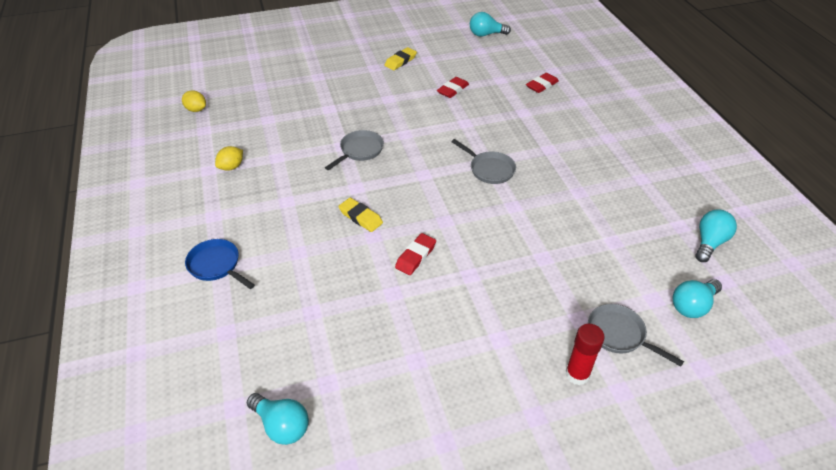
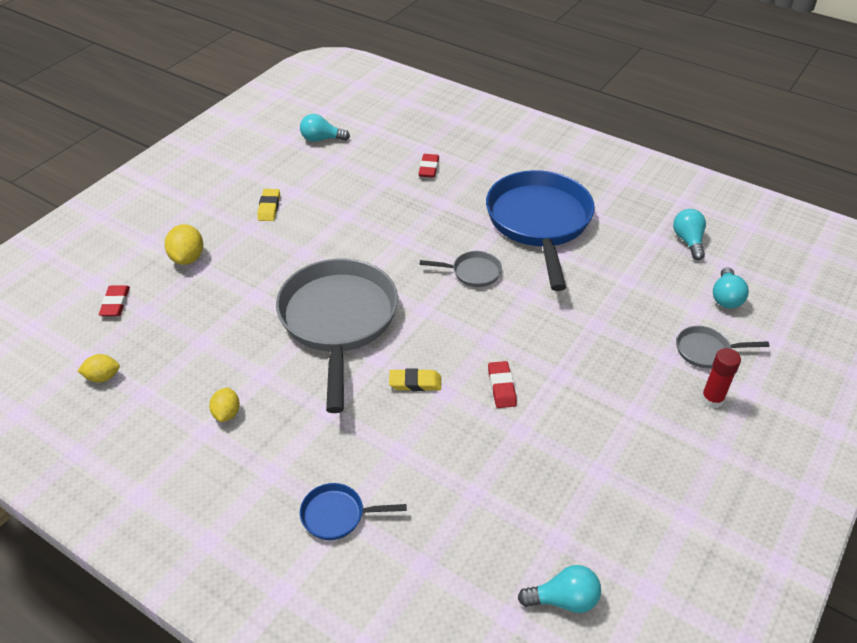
camera: 40 degrees left, 0 degrees up
(317, 68) = (187, 258): none -> yellow lemon
(359, 151) = (338, 321): grey pan -> grey pan, size x2.36
(452, 90) = (355, 212): red eraser -> red eraser (115, 303)
(486, 34) = (321, 139): turquoise light bulb -> turquoise light bulb turned 45 degrees clockwise
(585, 162) = (539, 222): none -> blue pan

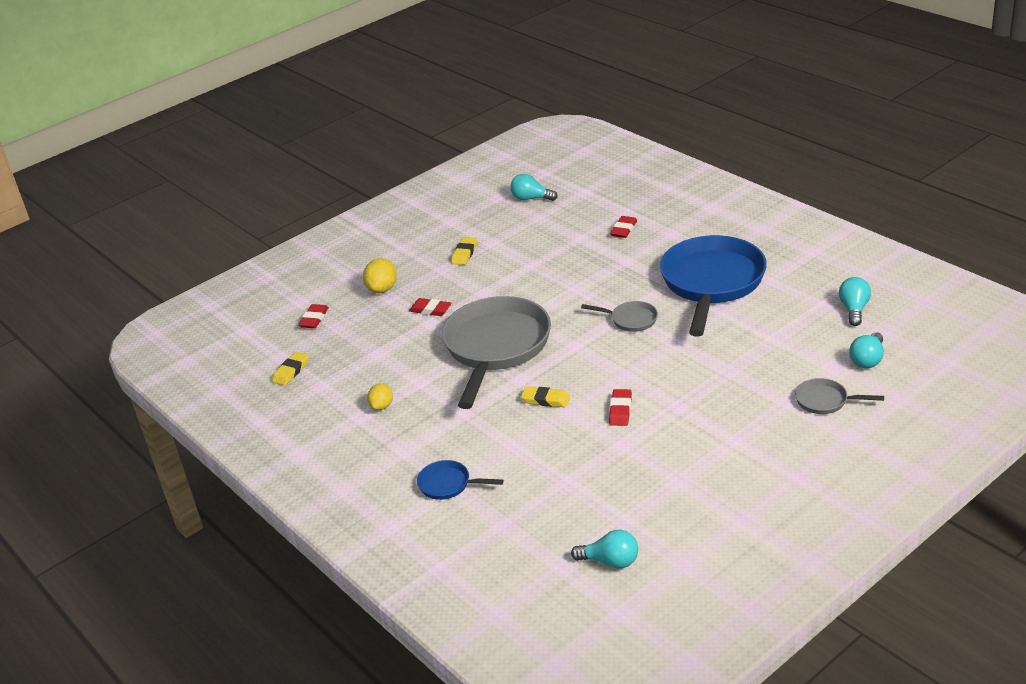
camera: 20 degrees right, 10 degrees down
(103, 377) = (291, 371): yellow lemon -> yellow eraser
(250, 280) = (430, 310): none -> red eraser
(712, 399) = (811, 438): red glue stick -> none

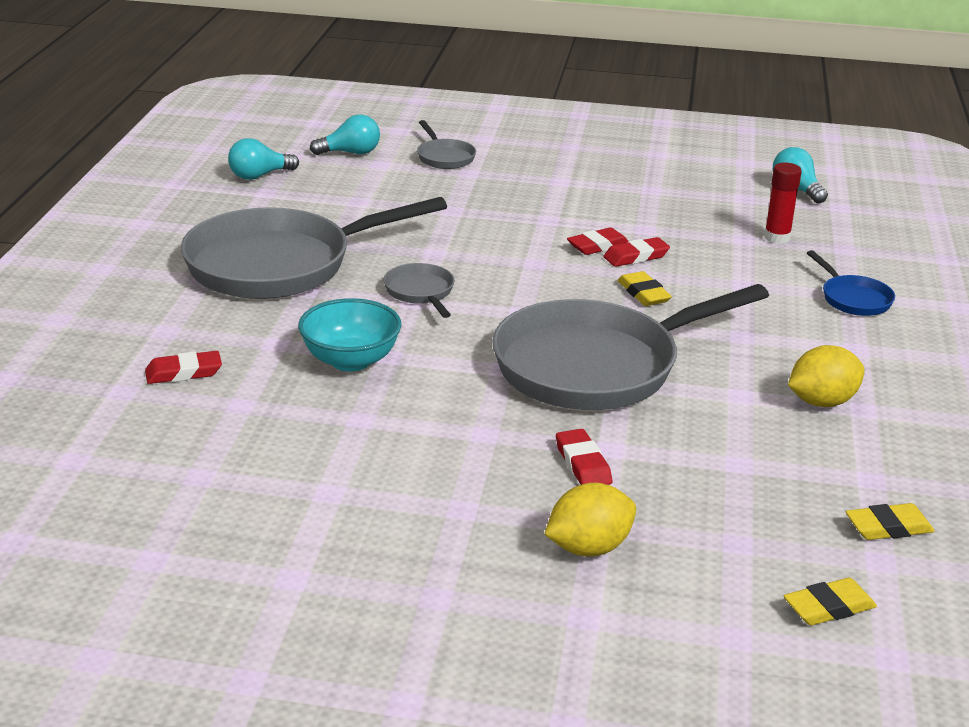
camera: 135 degrees left, 5 degrees down
(314, 319) = (755, 583): red eraser -> red eraser (636, 257)
(382, 406) = (821, 402): yellow lemon -> yellow lemon, size x1.50
(464, 253) = (392, 505): yellow eraser -> yellow eraser (828, 607)
(531, 198) = (134, 511): turquoise light bulb -> none
(551, 500) = (777, 237): none -> red glue stick
(584, 276) = (350, 360): none -> turquoise bowl
(712, 283) = (279, 264): blue pan -> grey pan

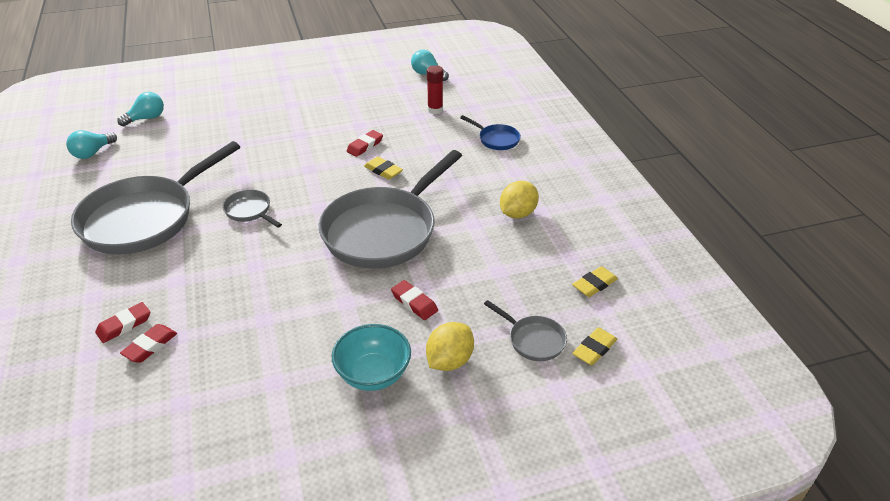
camera: 25 degrees left, 10 degrees up
(350, 360) = (233, 277): turquoise bowl -> turquoise bowl (373, 374)
(444, 157) = (210, 106): grey pan -> grey pan (533, 340)
(598, 246) = (339, 145): red eraser -> red eraser (150, 346)

